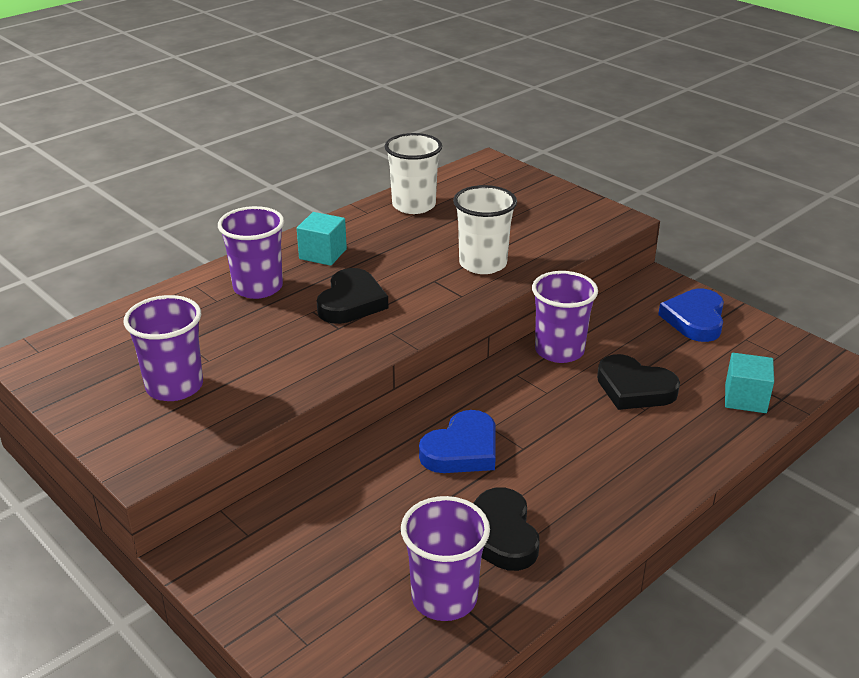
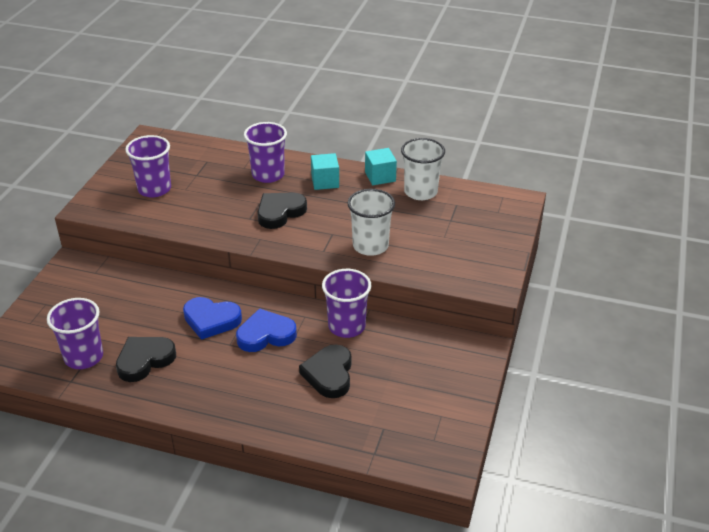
camera: 60 degrees right, 5 degrees up
(351, 302) = (280, 212): black heart -> black heart turned 150 degrees clockwise
(695, 319) = (444, 381): blue heart -> blue heart (266, 335)
(745, 398) = (359, 433): turquoise cube -> turquoise cube (380, 177)

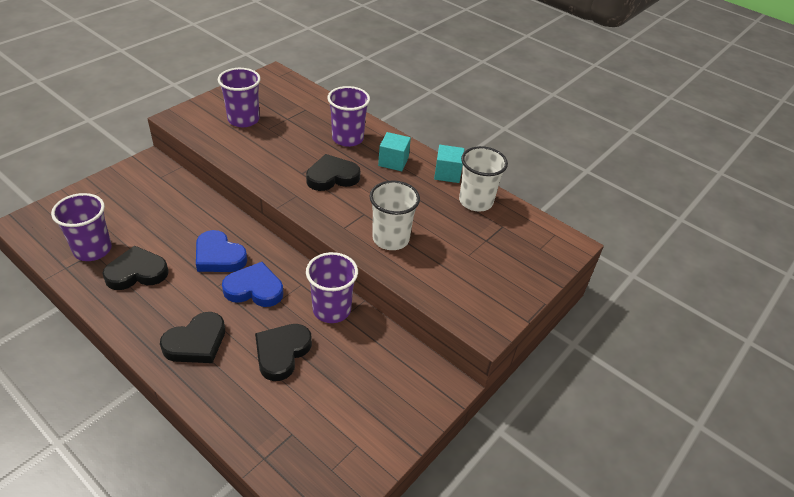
camera: 20 degrees right, 5 degrees up
(248, 394) = (196, 342): none -> black heart

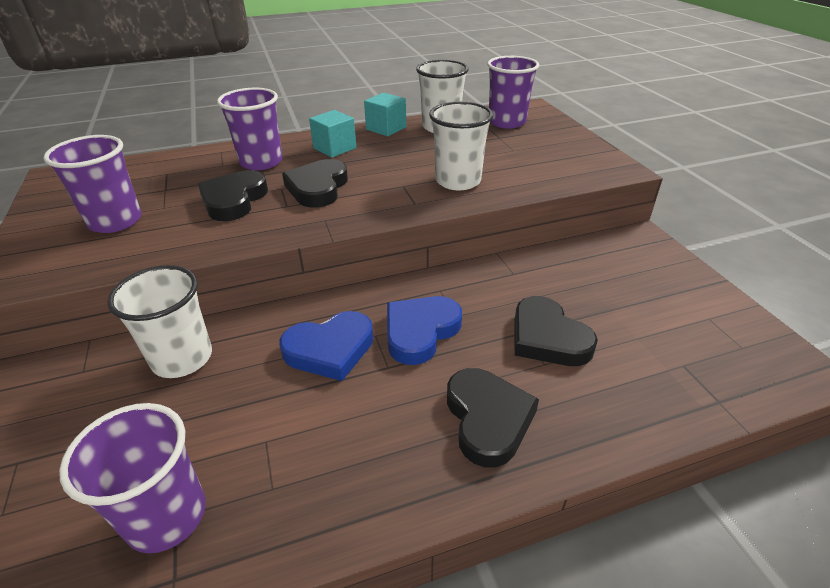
camera: 55 degrees left, 5 degrees down
(137, 272) = (284, 458): black heart -> black heart (234, 200)
(184, 204) = (182, 358): none -> white cup
(331, 309) = (497, 278): purple cup -> purple cup (507, 122)

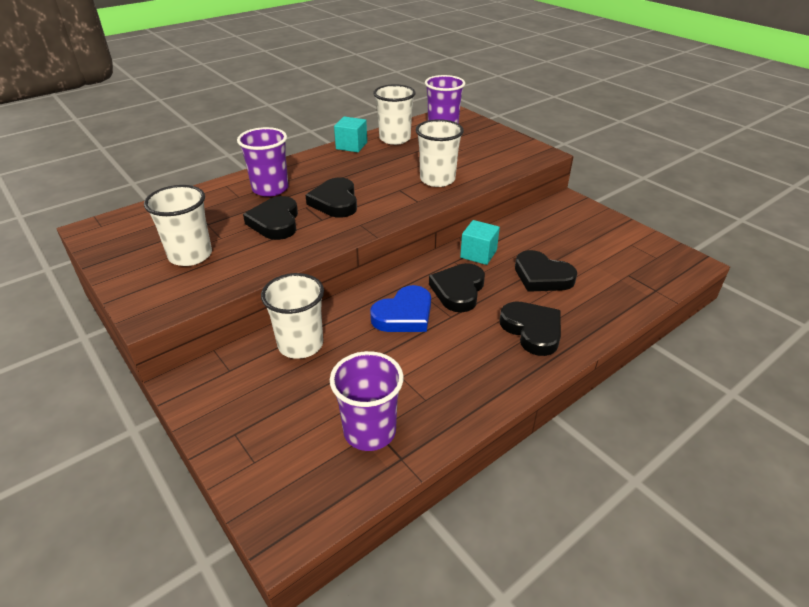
camera: 20 degrees left, 0 degrees up
(115, 221) = (190, 255): purple cup -> white cup
(334, 148) = (322, 168): turquoise cube -> turquoise cube (478, 254)
(420, 331) = (458, 290): blue heart -> black heart

